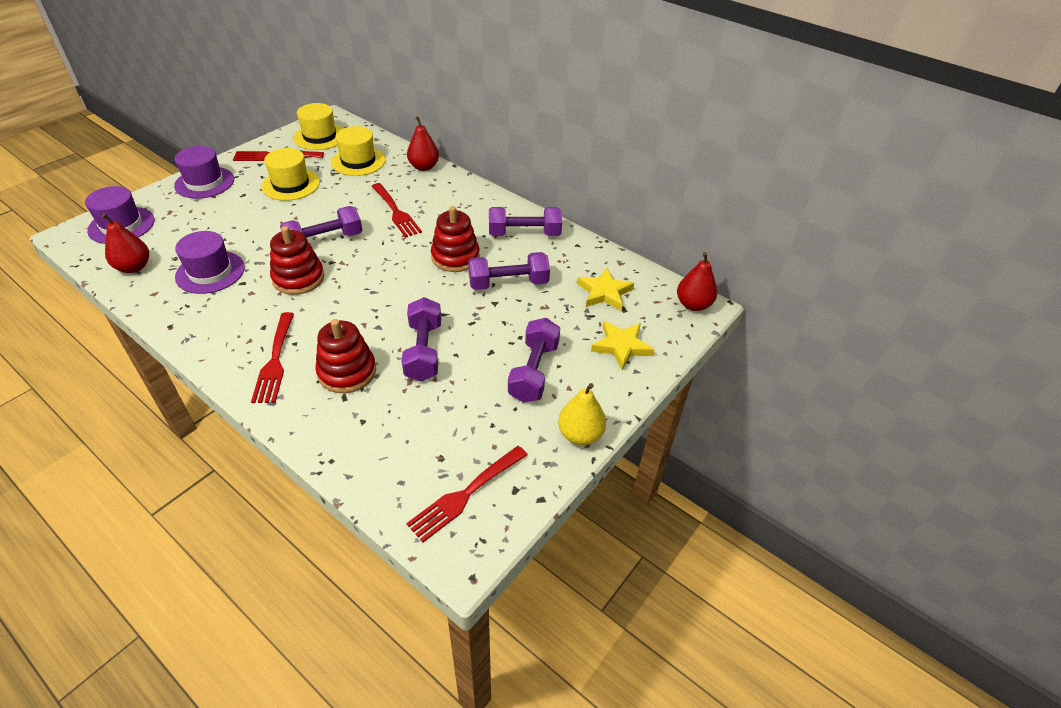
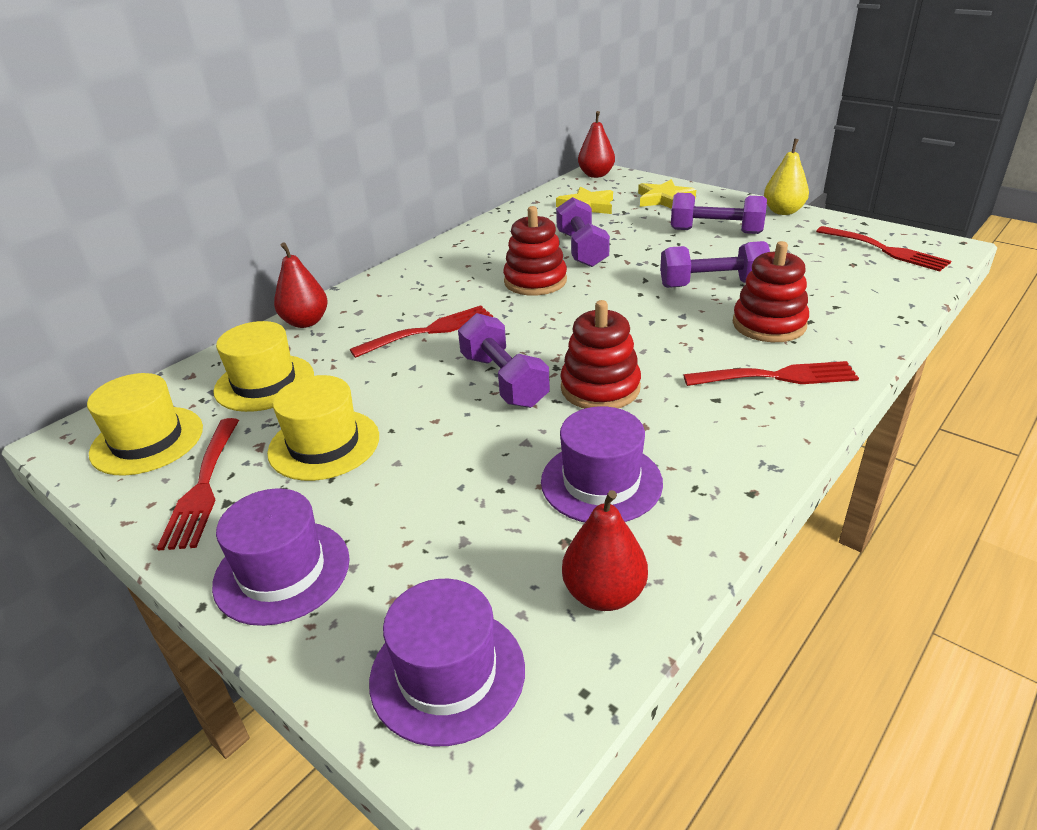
camera: 85 degrees left, 10 degrees down
(524, 234) = (485, 246): purple dumbbell -> none

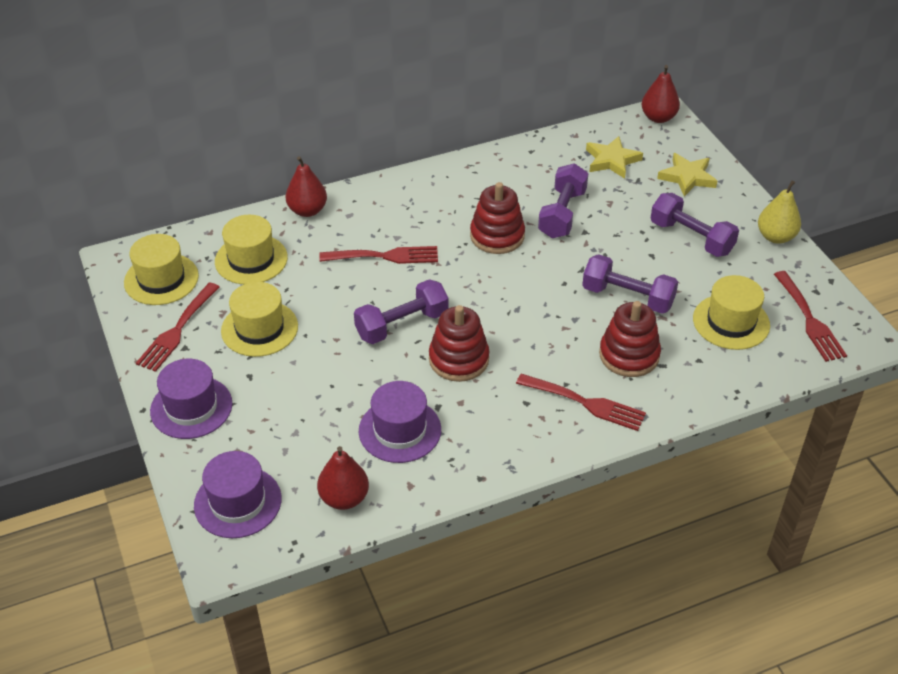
camera: 25 degrees right, 10 degrees up
(503, 380) = (402, 325): purple dumbbell -> purple dumbbell turned 60 degrees clockwise
(825, 272) = (731, 322): none -> yellow hat

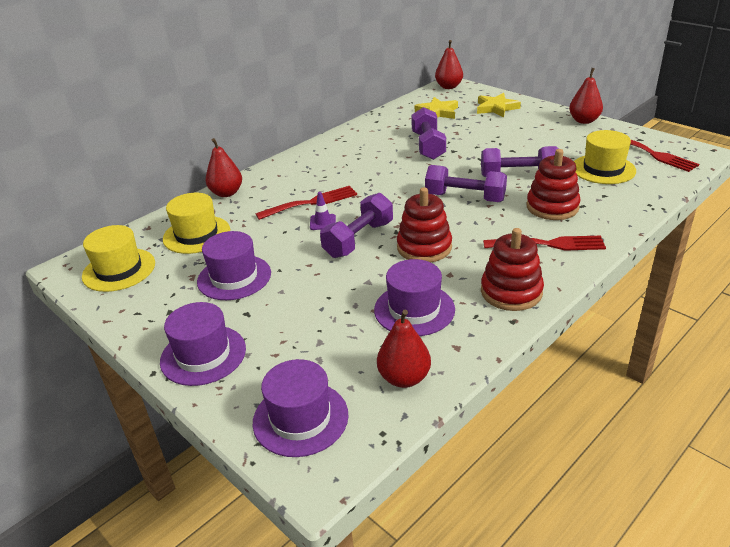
camera: 20 degrees left, 10 degrees down
(177, 330) = (155, 301): red fork -> none
(259, 328) = (234, 277): yellow hat -> purple hat
(380, 288) = (323, 222): none -> purple traffic cone
(497, 236) = (391, 169): red stacking toy -> red stacking toy (511, 292)
(691, 238) = (529, 135): purple dumbbell -> purple dumbbell (465, 198)
(775, 237) = (584, 121): yellow pear -> red pear

